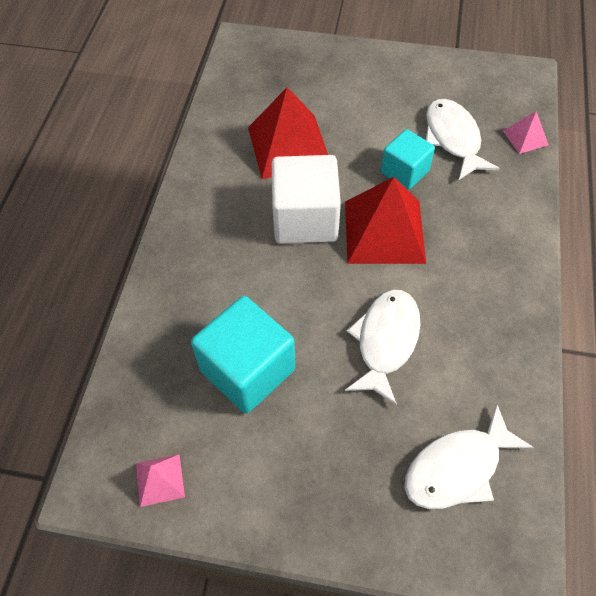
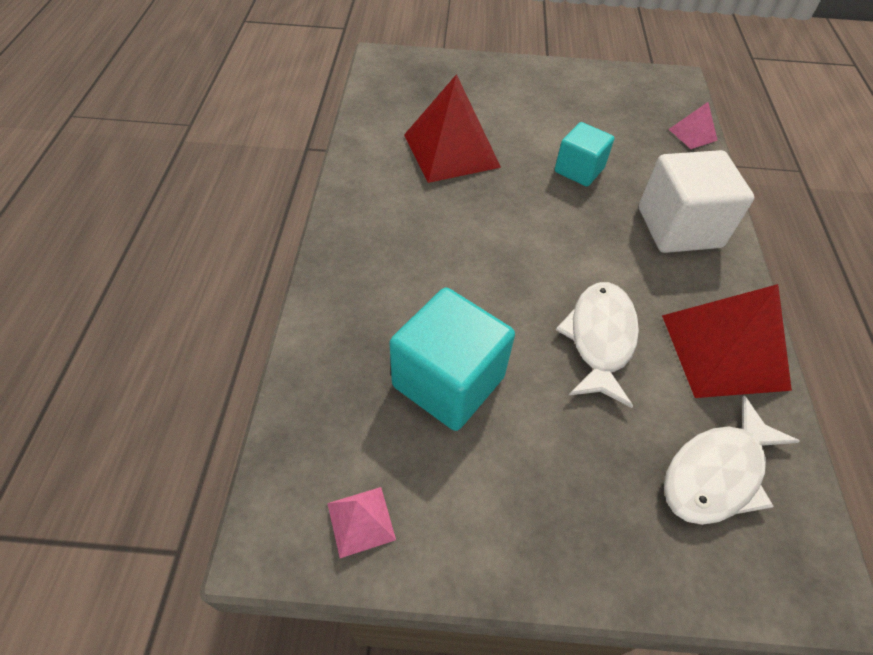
camera: 10 degrees left, 5 degrees down
(305, 219) = (483, 219): white cube -> white cube (679, 227)
(384, 231) = (571, 227): red pyramid -> red pyramid (723, 351)
(453, 139) = (621, 138): white fish -> none

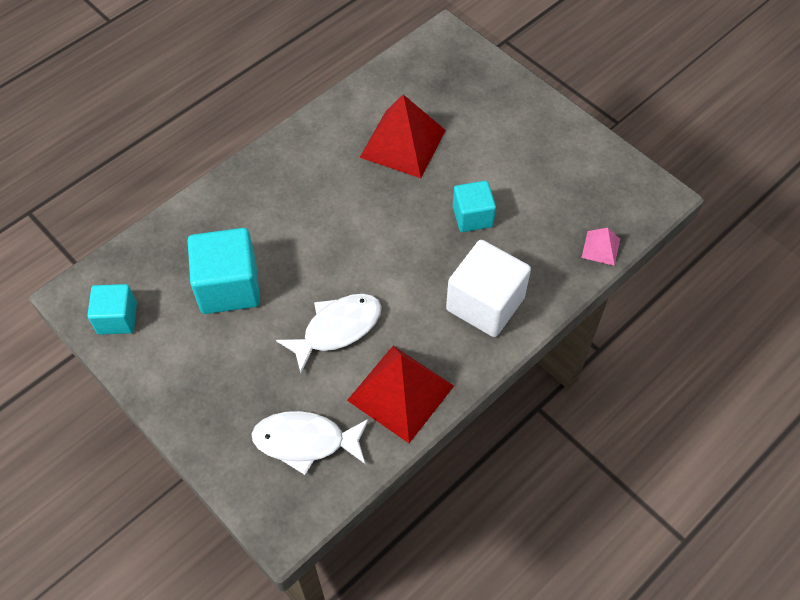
camera: 45 degrees right, 5 degrees up
(361, 521) = (117, 318): pink pyramid -> turquoise cube

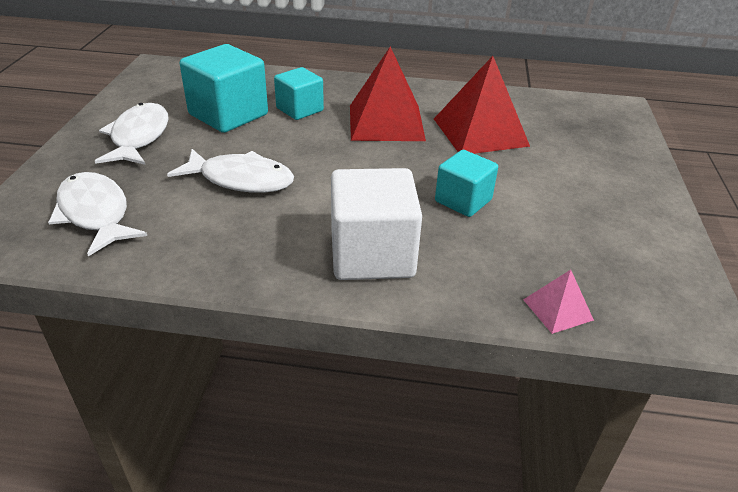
camera: 50 degrees right, 20 degrees down
(117, 318) = (150, 86): turquoise cube -> turquoise cube (299, 109)
(210, 367) = (139, 137): none -> white fish
(400, 392) = (202, 246): red pyramid -> red pyramid (386, 122)

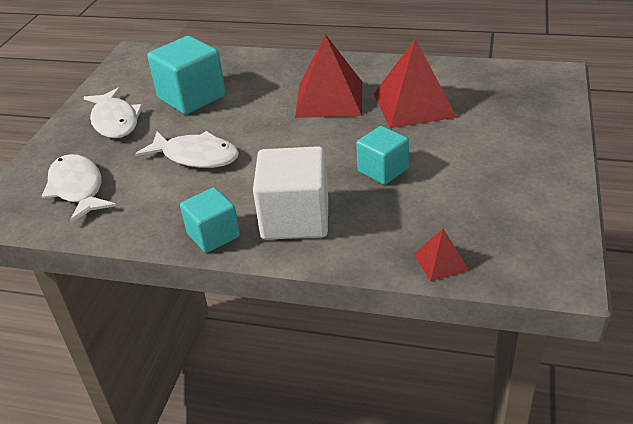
camera: 10 degrees right, 0 degrees up
(139, 137) = (115, 121): white fish -> white fish turned 150 degrees clockwise
(299, 109) = (254, 89): turquoise cube -> turquoise cube (213, 235)
(558, 309) = (441, 262): pink pyramid -> red pyramid

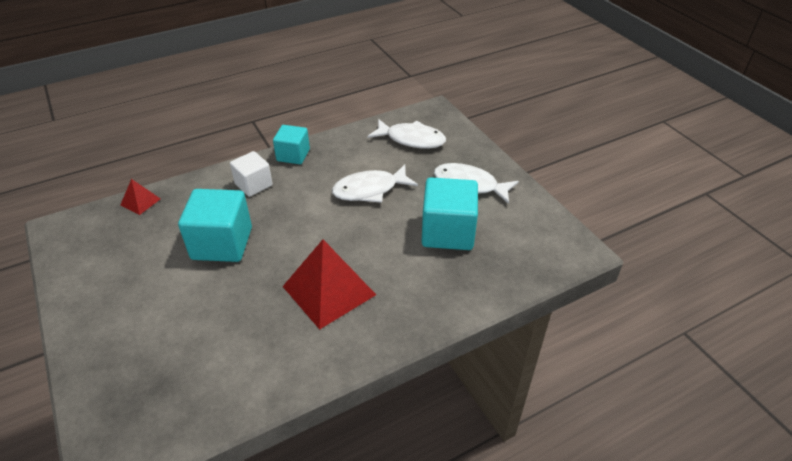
camera: 135 degrees right, 5 degrees up
(295, 218) = (253, 184): white cube -> white cube, size x0.62
(383, 170) = (222, 243): turquoise cube -> turquoise cube, size x1.62
(414, 105) = (243, 323): red pyramid -> none

